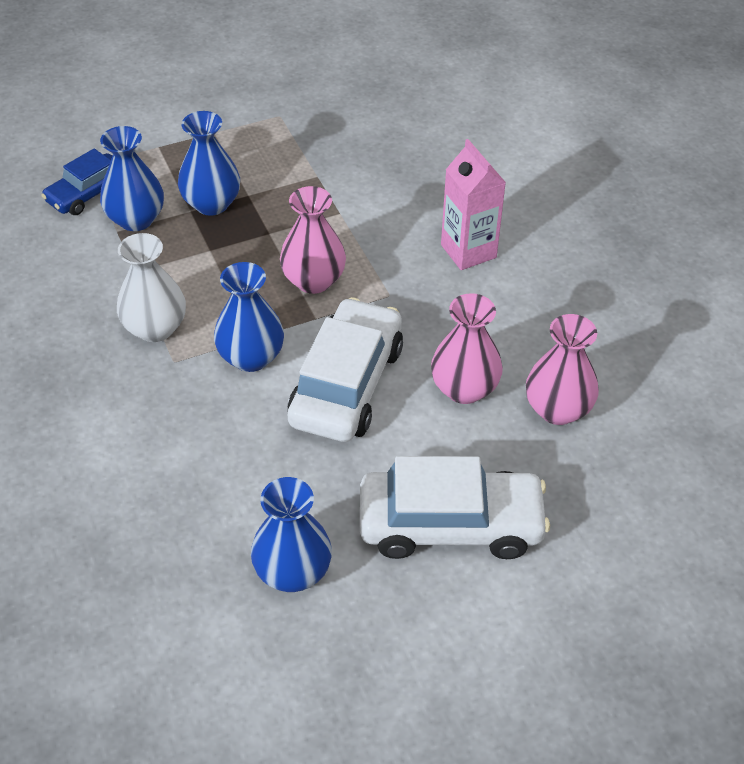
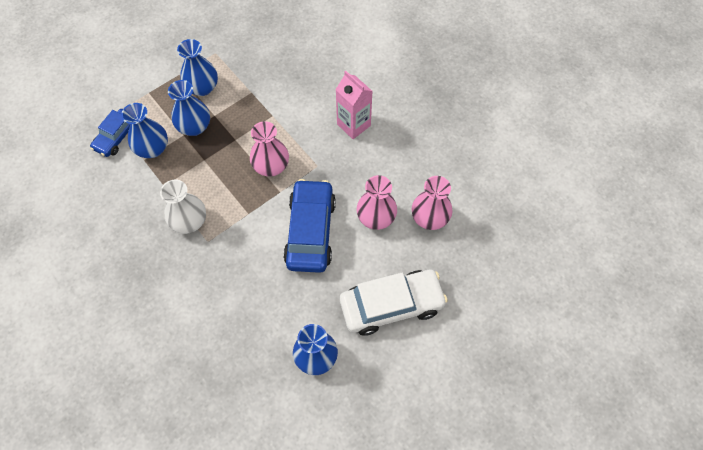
camera: 15 degrees left, 15 degrees up
(251, 357) = (251, 227): blue vase -> blue vase (202, 87)
(346, 384) = (310, 231): white car -> blue car

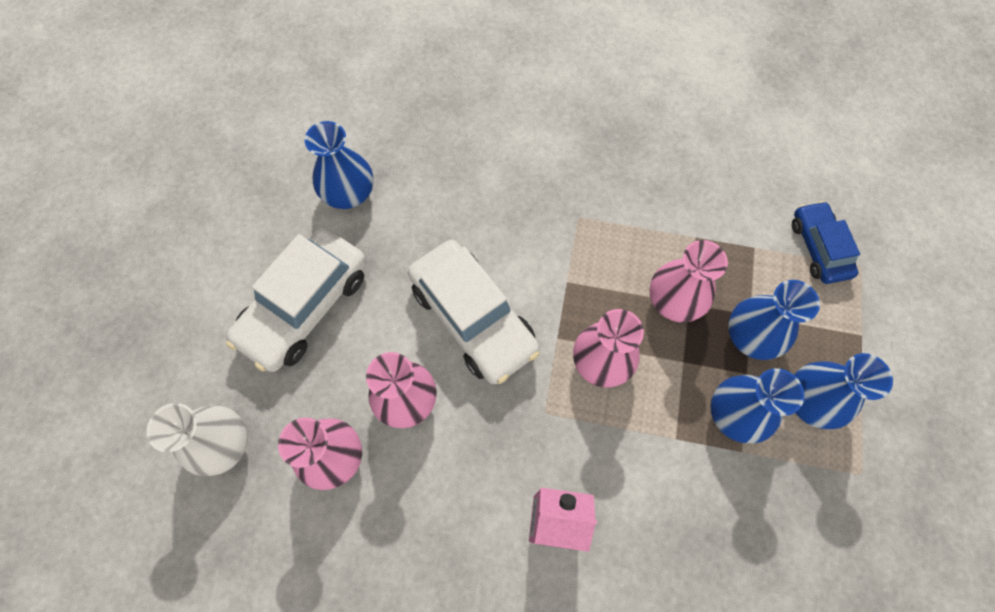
camera: 140 degrees right, 5 degrees up
(152, 149) = (762, 268): blue vase -> blue vase (734, 414)
(189, 222) = (621, 221): white vase -> white vase (224, 444)
(209, 166) = (674, 301): none -> pink vase
(310, 231) = (473, 318): blue car -> white car

